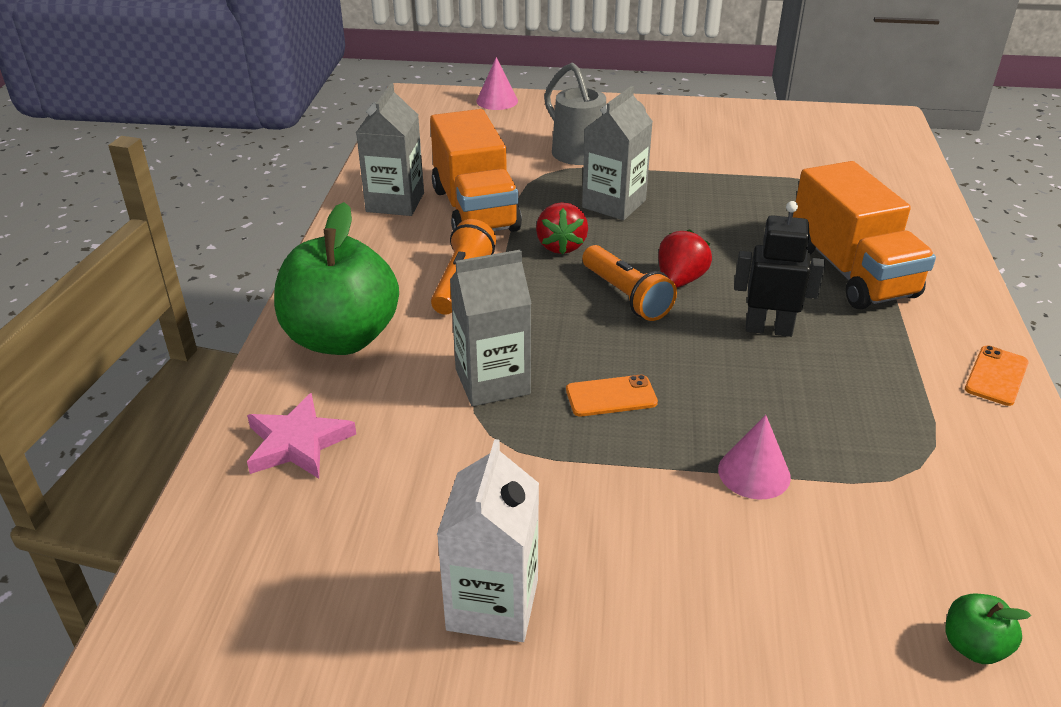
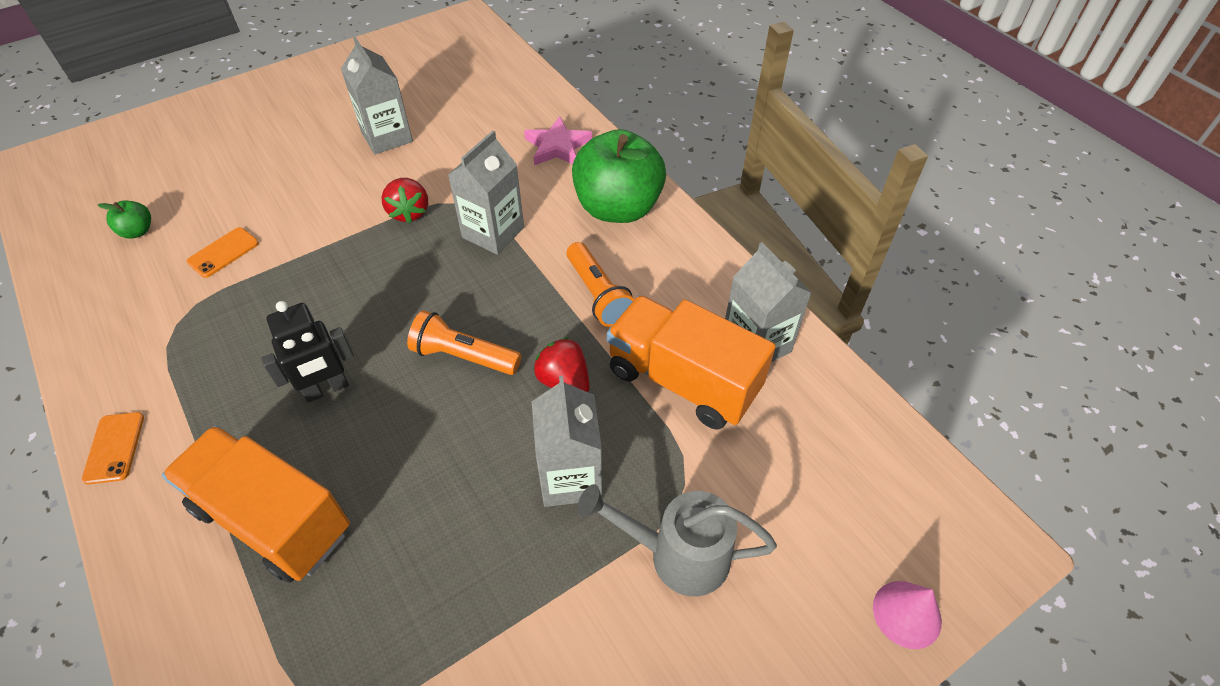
camera: 140 degrees right, 15 degrees up
(493, 604) = (387, 137): white carton -> grey carton
(611, 396) = (409, 263): orange phone -> orange phone (223, 252)
(680, 280) = (431, 402): red strawberry -> red strawberry (409, 212)
(754, 473) = (288, 262): pink cone -> none

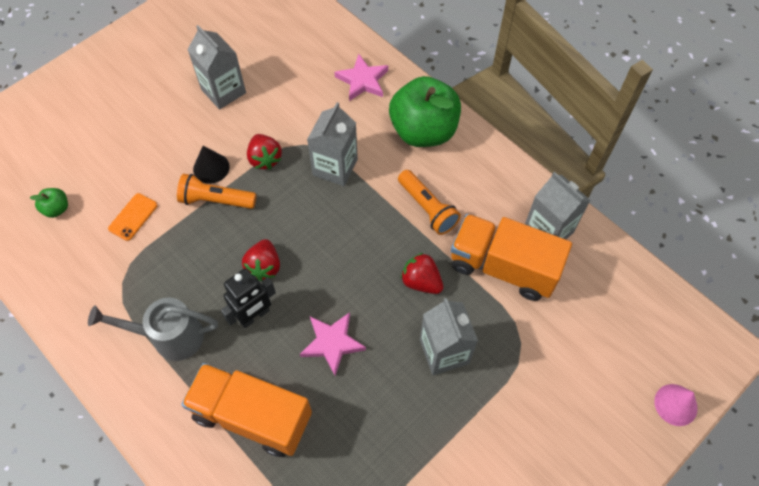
camera: 10 degrees left, 10 degrees up
(114, 447) = (119, 385): orange phone -> none
(340, 213) = (211, 168): none -> black cone
(362, 332) = (264, 267): none -> red strawberry
(418, 440) = (332, 343): none -> pink star
(464, 356) = (344, 273): orange flashlight -> orange flashlight (216, 200)
(677, 555) = (527, 392): grey watering can -> grey watering can (170, 337)

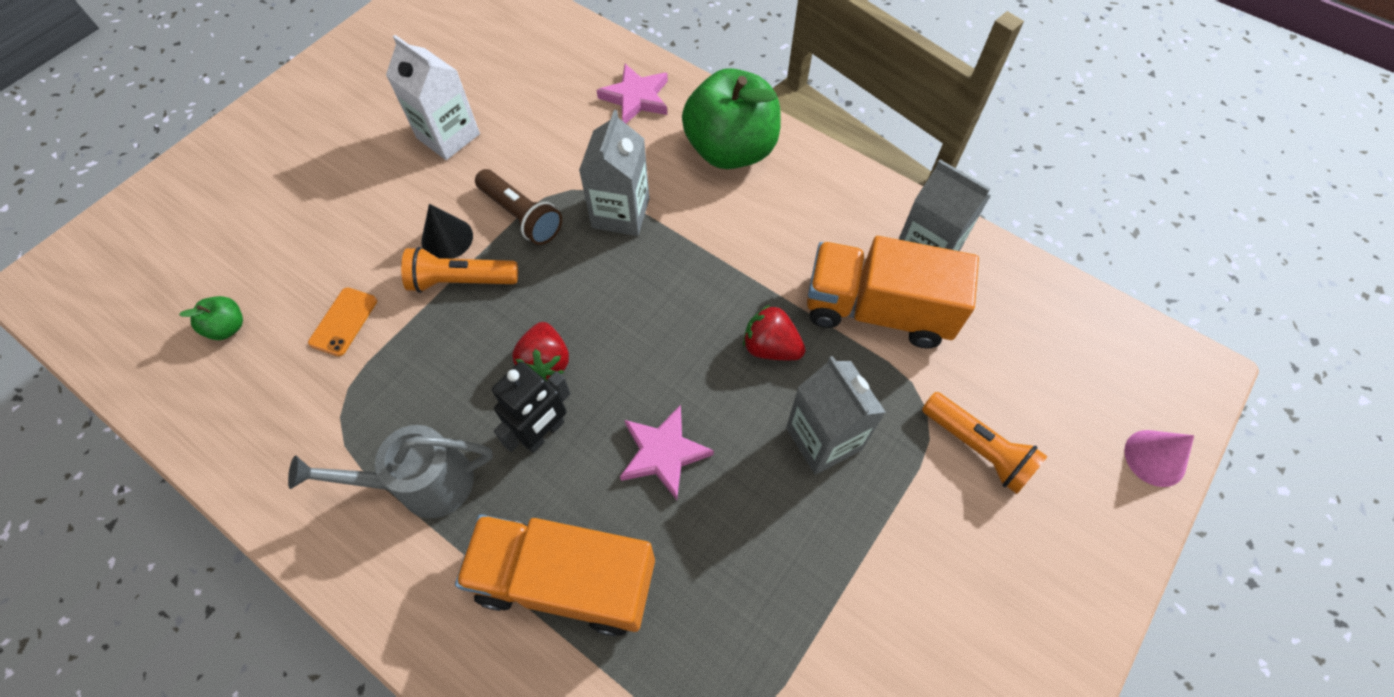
camera: 10 degrees left, 0 degrees up
(223, 91) = (448, 136): grey carton -> white carton
(265, 159) = (521, 216): red strawberry -> brown flashlight
(427, 208) = (757, 248): orange flashlight -> orange flashlight (977, 448)

